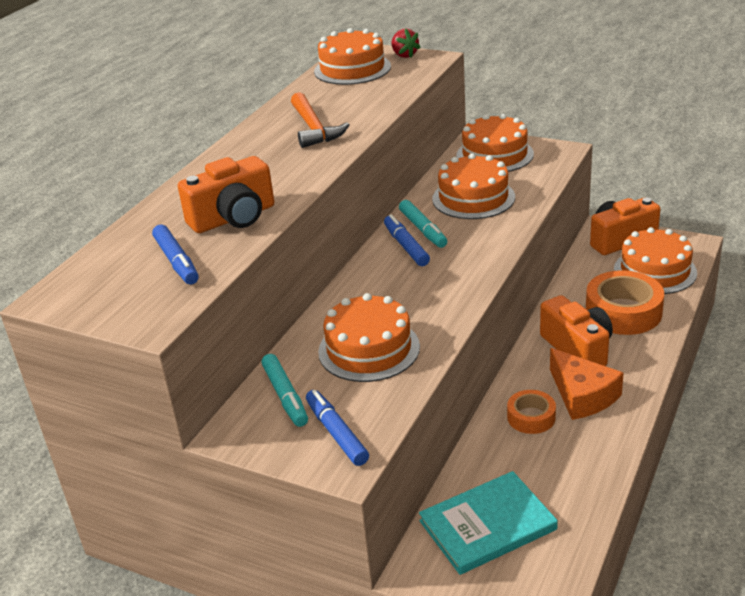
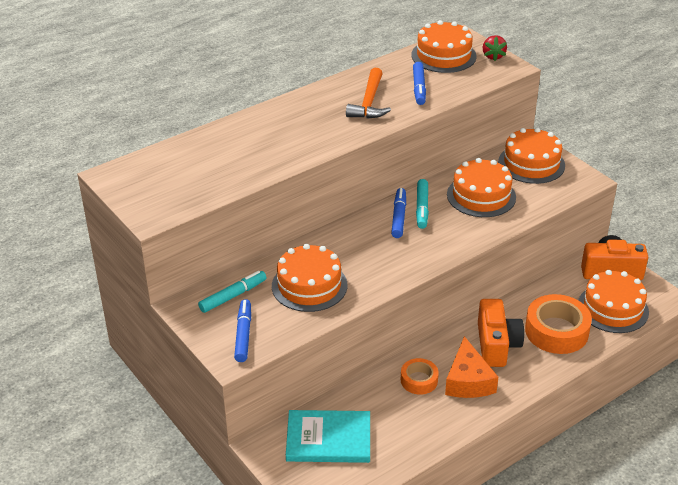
camera: 25 degrees right, 5 degrees up
(176, 261) = (198, 178): blue marker -> blue marker (419, 88)
(233, 218) = (257, 158): orange camera -> none
(285, 396) = (233, 296): turquoise marker -> turquoise marker turned 135 degrees counterclockwise

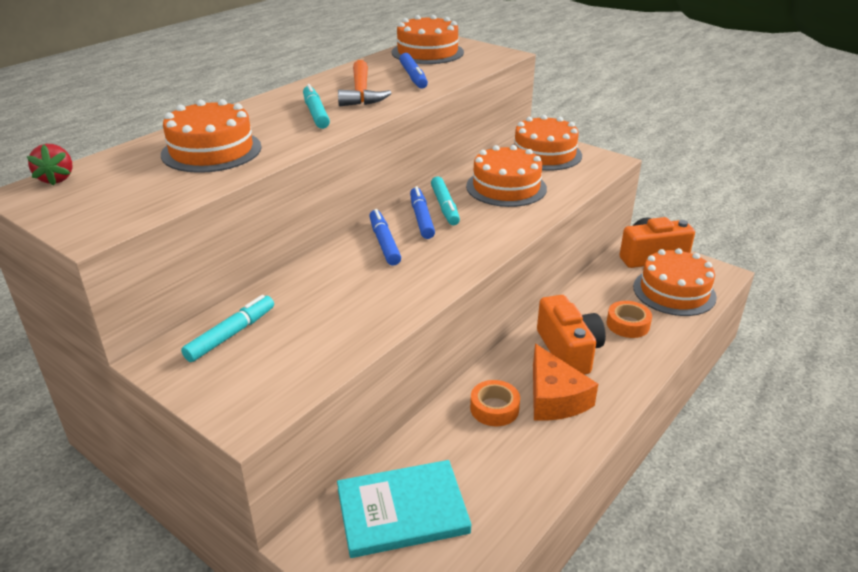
camera: 15 degrees left, 5 degrees down
(243, 335) = (257, 382): blue marker -> blue marker (384, 243)
(309, 285) = (334, 306): orange cake -> orange cake (211, 150)
(326, 122) = (316, 113): none -> turquoise marker
(493, 56) = (480, 48): red strawberry -> red strawberry (56, 179)
(556, 331) = (628, 324): orange tape -> orange tape, size x0.57

